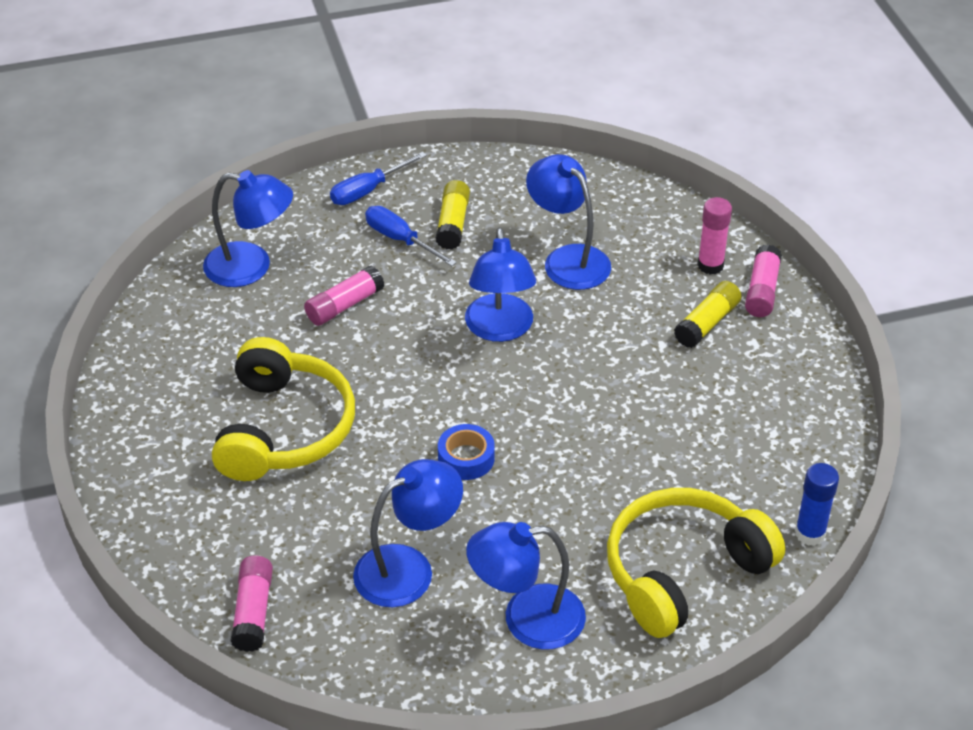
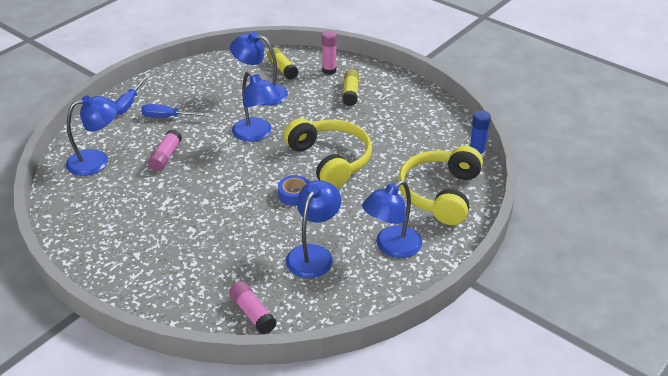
camera: 35 degrees left, 5 degrees down
(283, 429) = (186, 224): yellow headphones -> yellow headphones (330, 160)
(453, 224) = (189, 100): yellow glue stick -> yellow glue stick (282, 69)
(762, 291) = (361, 71): pink glue stick -> none

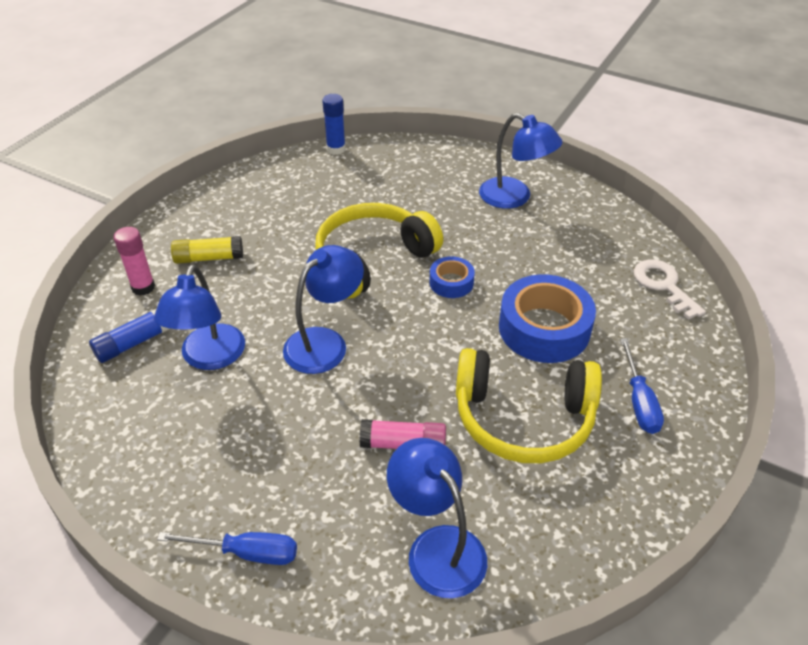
camera: 100 degrees left, 5 degrees up
(168, 117) = (290, 472): blue screwdriver -> blue screwdriver (639, 401)
(231, 232) = (544, 328): none -> blue tape
(253, 313) = (663, 285): pink glue stick -> white key
(282, 69) = (133, 343): yellow glue stick -> blue glue stick
(313, 254) = (551, 252): blue lamp -> none
(440, 194) = (414, 170): yellow headphones -> yellow headphones (523, 418)

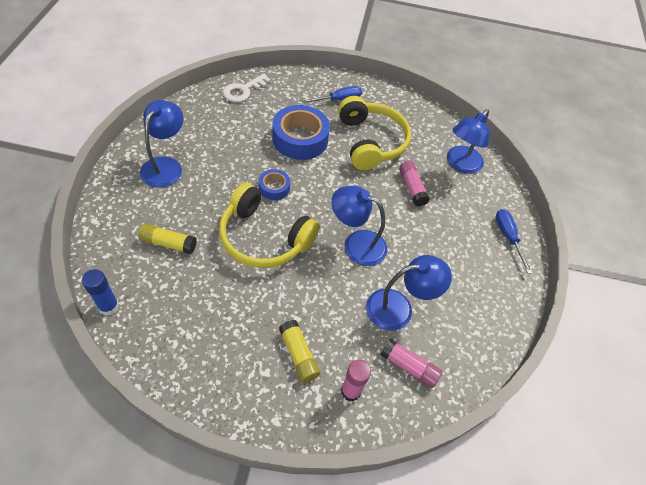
camera: 115 degrees left, 10 degrees up
(133, 343) = (409, 366): blue glue stick -> pink glue stick
(395, 189) = (168, 243): none -> yellow glue stick

